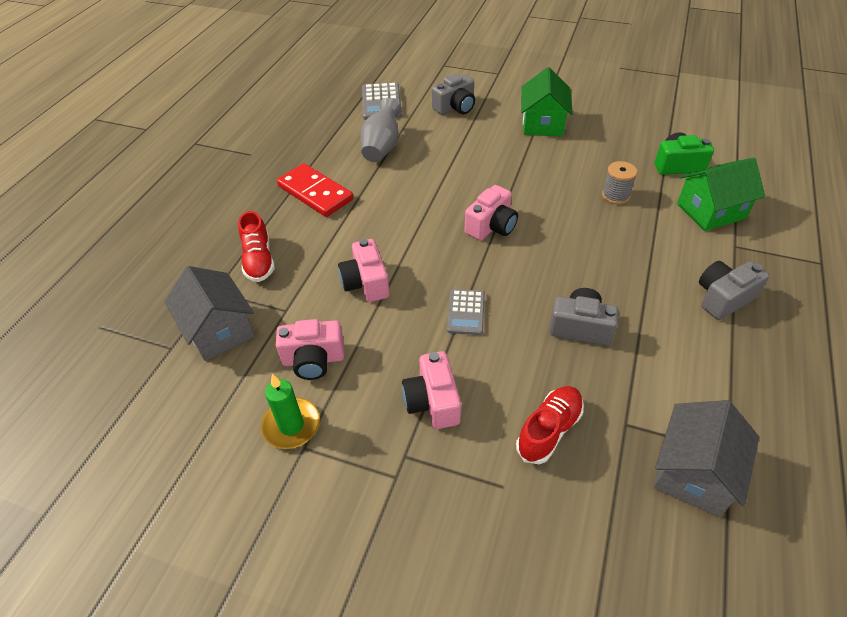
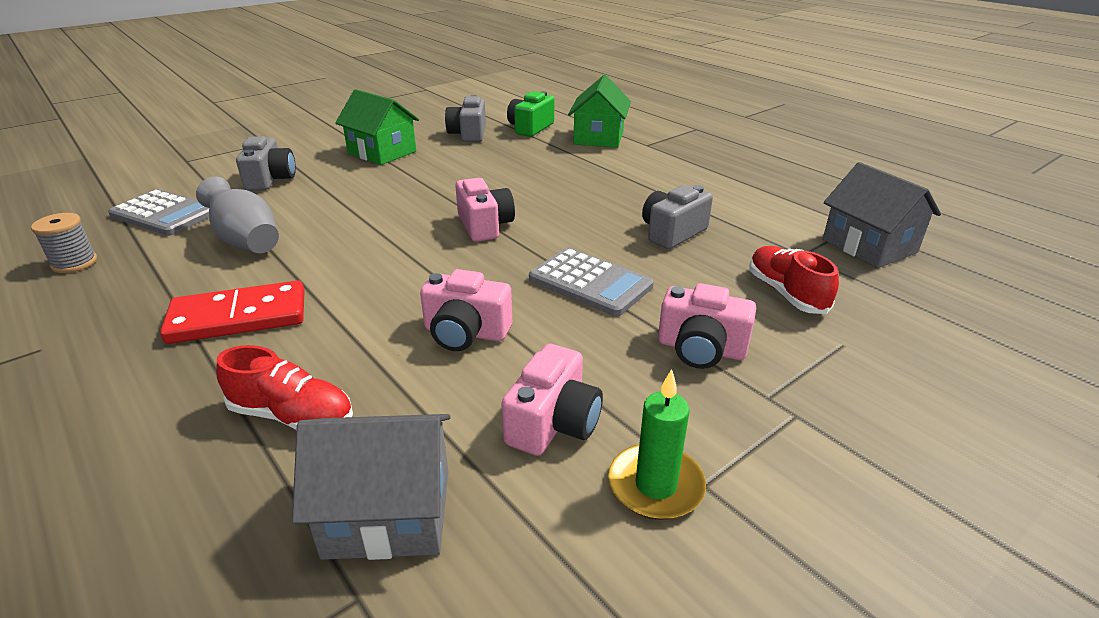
camera: 60 degrees left, 15 degrees down
(466, 312) = (590, 283): grey calculator -> grey calculator, size x1.53
(615, 195) = (529, 160): grey spool -> grey spool (74, 263)
(723, 298) = (697, 169): grey camera -> grey camera (468, 134)

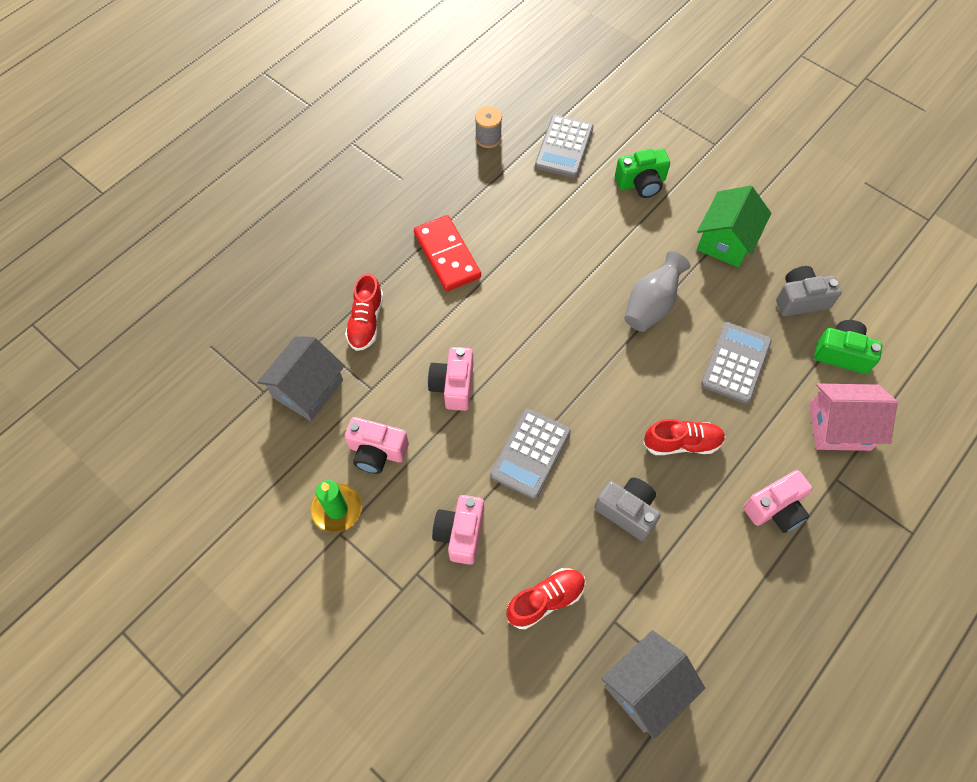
camera: 80 degrees right, 30 degrees up
(246, 241) = (537, 215): grey vase -> grey vase (651, 305)
(270, 179) = (641, 183): grey camera -> green camera
(388, 513) = (307, 389): grey house -> grey house turned 45 degrees clockwise
(485, 226) = (602, 362): pink camera -> pink camera (775, 509)
(519, 165) = (736, 363): none -> grey calculator
(598, 197) = (682, 443): none -> red shoe
(599, 137) = (839, 427): green house -> pink house

